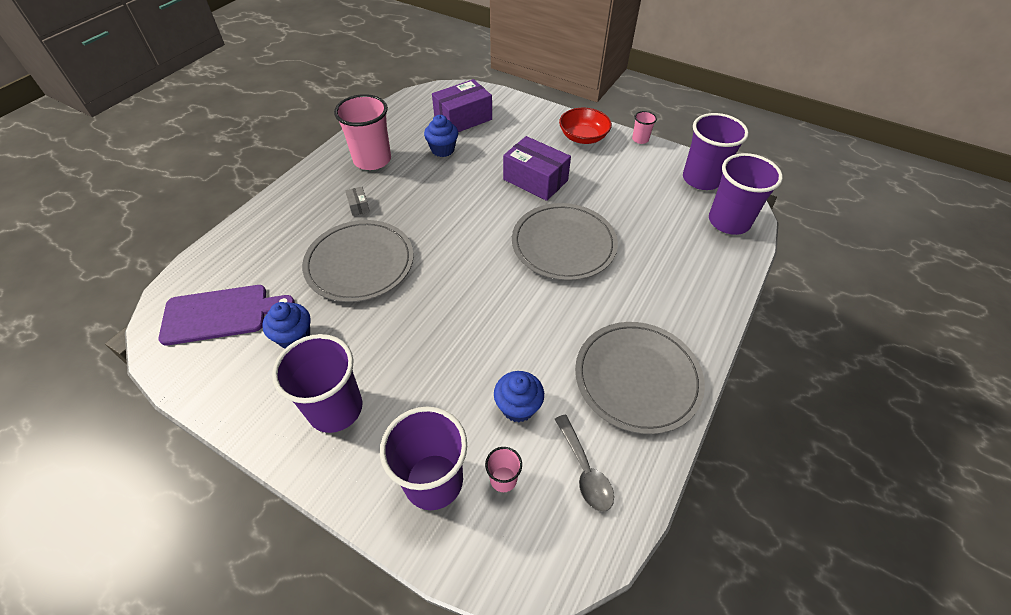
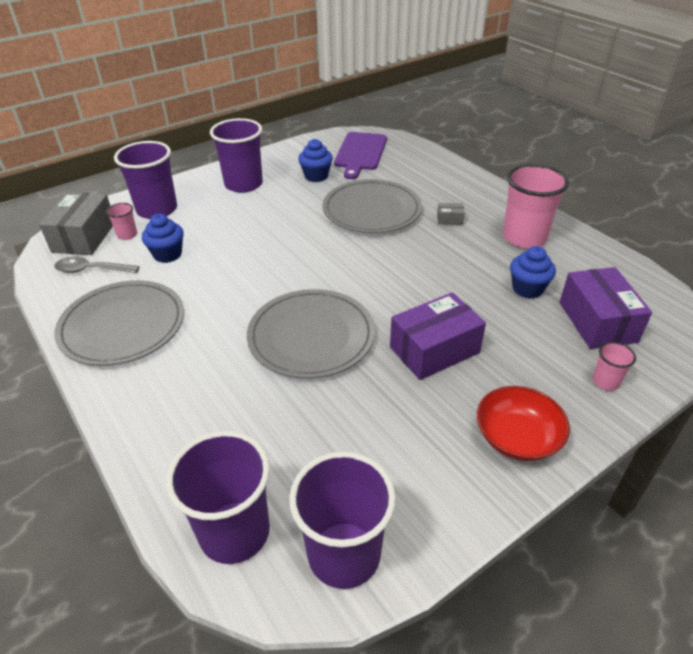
camera: 115 degrees right, 10 degrees down
(532, 534) = (84, 237): none -> grey box
(640, 139) = (487, 517): pink cup -> pink cup (605, 381)

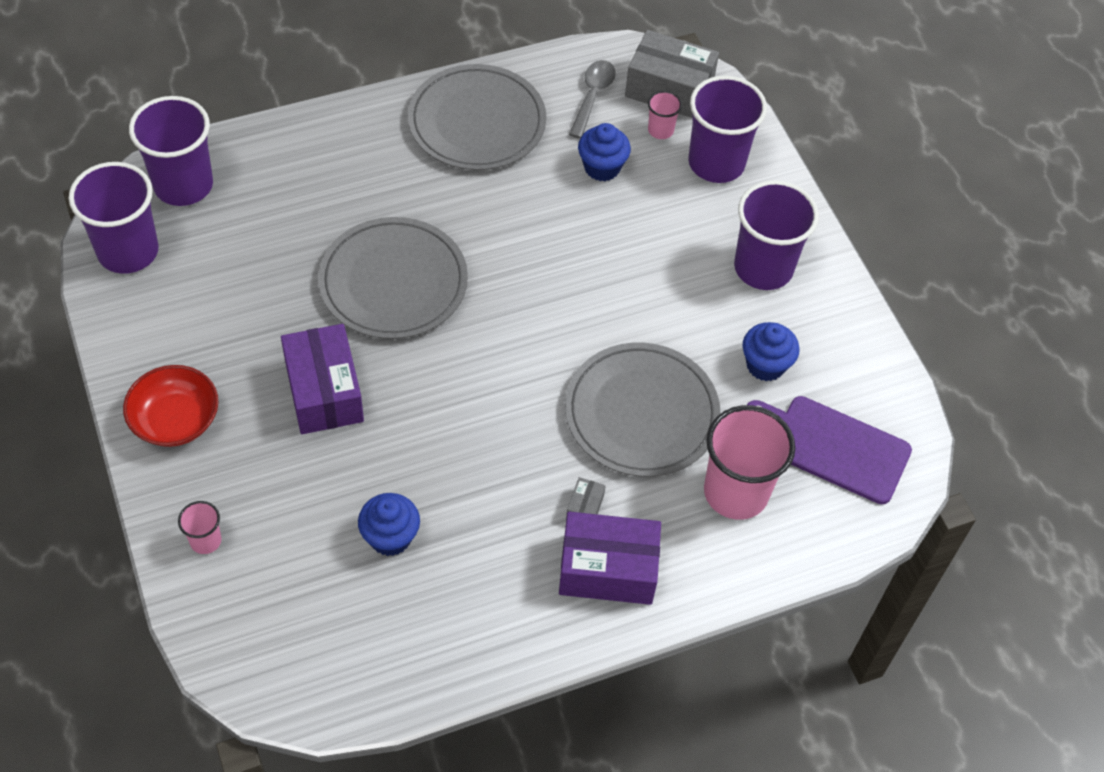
camera: 100 degrees right, 15 degrees up
(524, 237) = (505, 589): pink cup -> pink cup (736, 492)
(597, 322) = (298, 587): purple box -> purple box (607, 569)

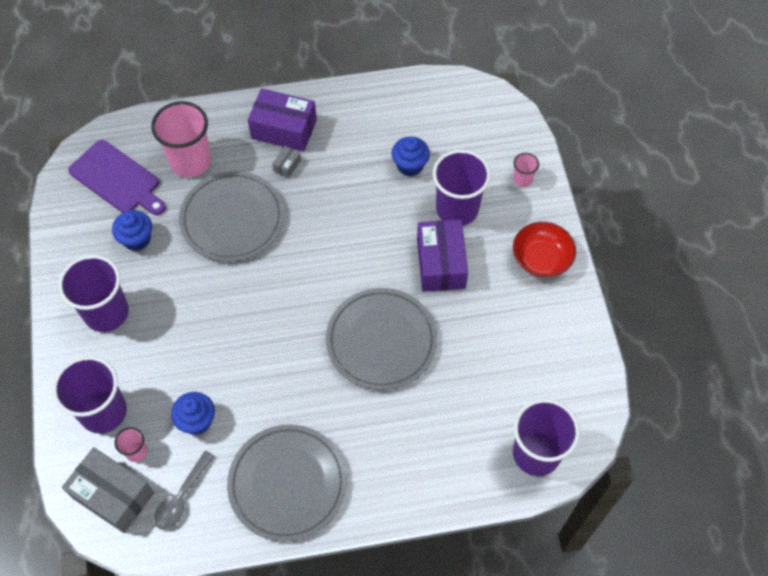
camera: 165 degrees left, 5 degrees up
(128, 251) = (578, 396): purple cup -> purple cup (457, 209)

